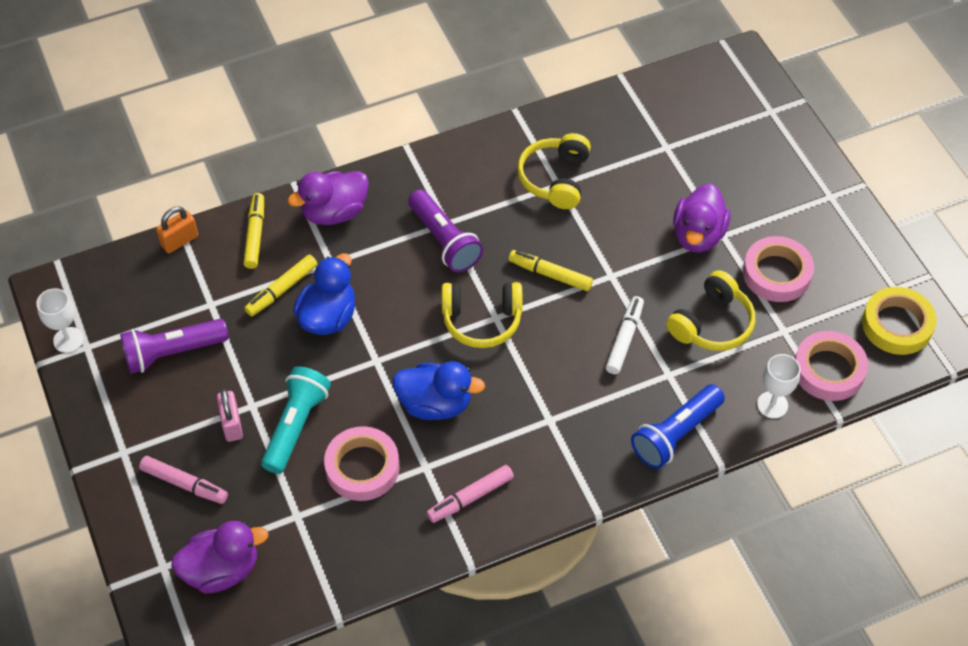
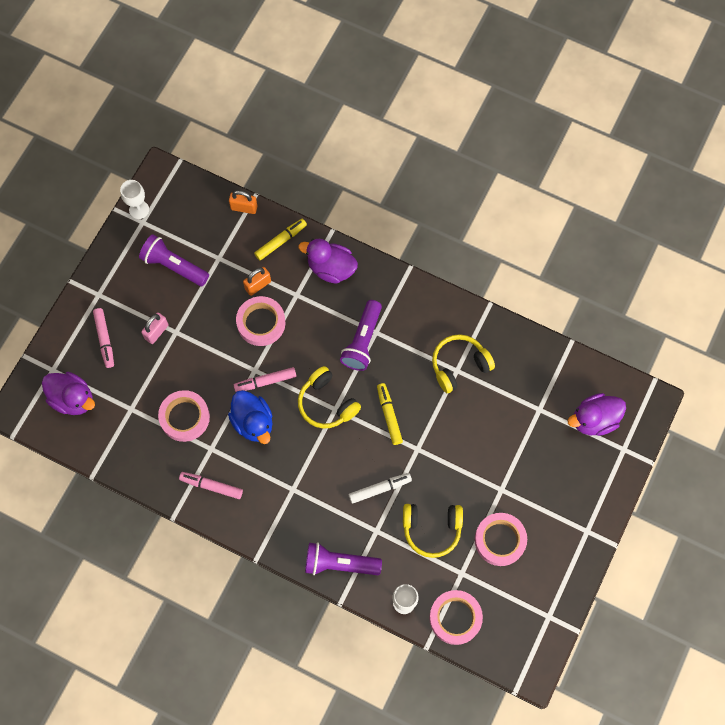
camera: 50 degrees right, 15 degrees up
(282, 290) = (258, 285): yellow marker -> orange padlock
(296, 426) = (182, 364): turquoise flashlight -> none
(328, 317) = (261, 323): blue duck -> pink tape
(400, 359) = (265, 381): none -> pink marker
(675, 435) = (339, 564): blue flashlight -> purple flashlight
(698, 235) = (489, 475): purple duck -> purple duck (594, 420)
(897, 325) = (522, 635): yellow tape -> none

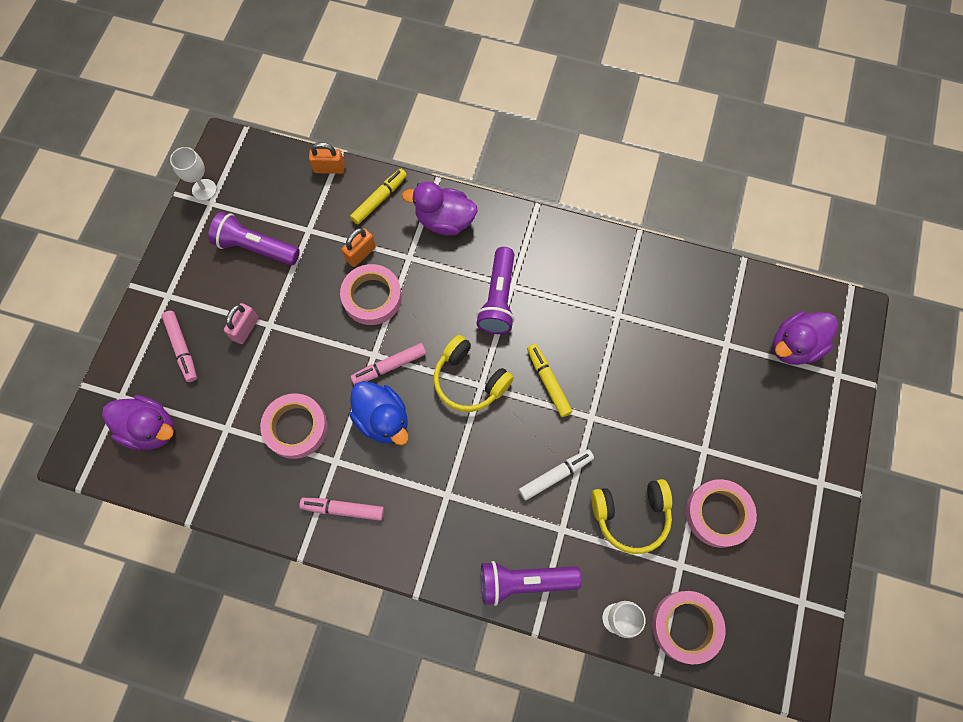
camera: 10 degrees left, 0 degrees up
(459, 365) = (619, 308): yellow headphones -> none

